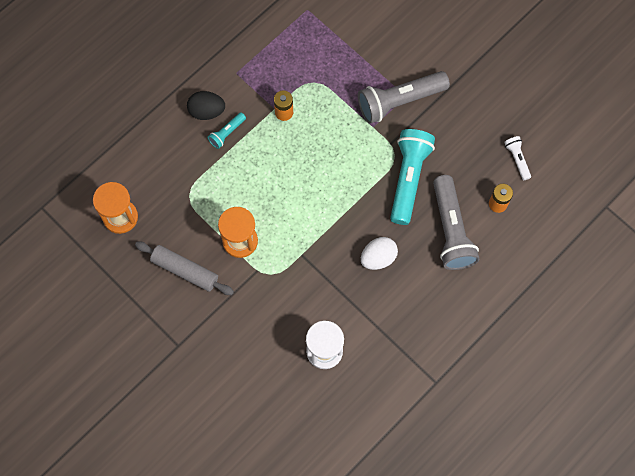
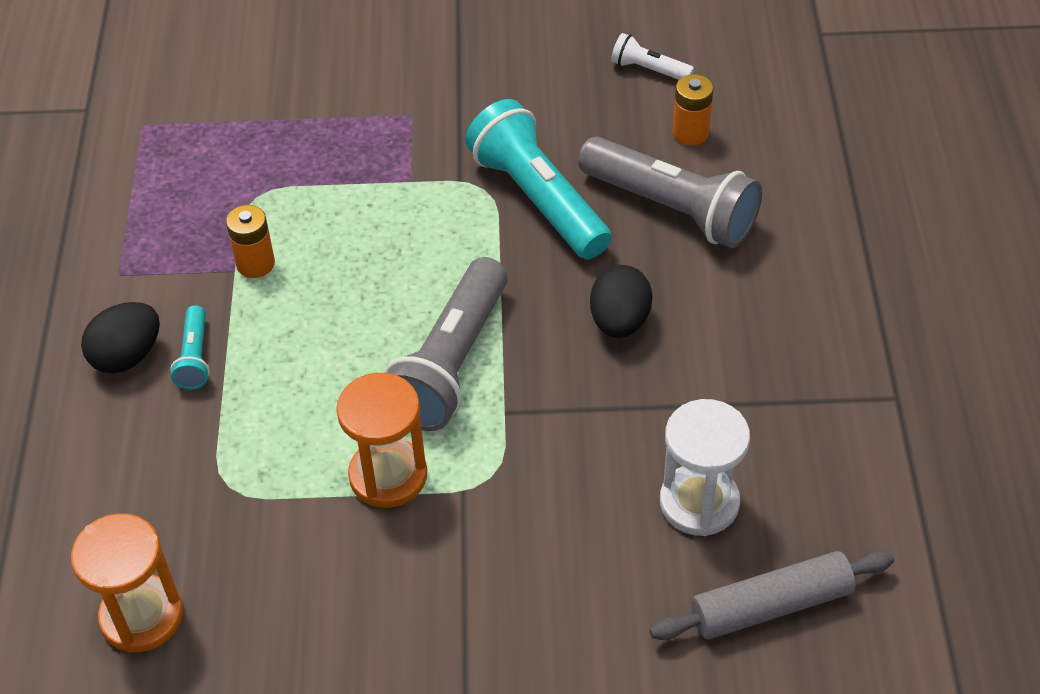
camera: 45 degrees left, 20 degrees down
(185, 270) = (346, 593): grey rolling pin -> grey rolling pin (771, 605)
(378, 258) = (619, 321): white egg -> black egg
(399, 101) = (410, 126): grey flashlight -> grey flashlight (450, 363)

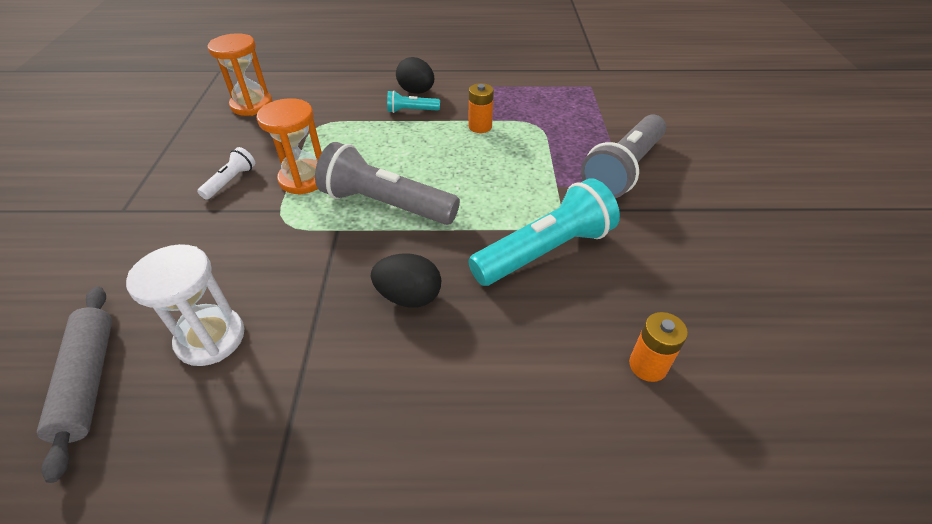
camera: 90 degrees right, 5 degrees down
(649, 69) = (731, 336): white flashlight -> white flashlight (231, 181)
(671, 209) = (539, 342): grey flashlight -> grey flashlight (623, 170)

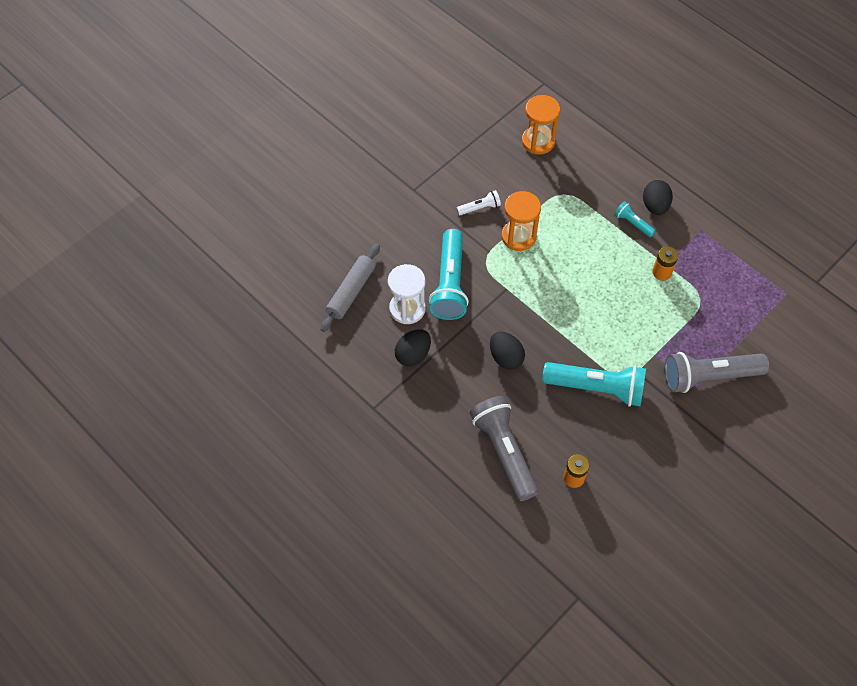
camera: 45 degrees right, 15 degrees up
(254, 270) = (449, 284): none -> turquoise flashlight
(269, 391) = (413, 355): none -> black egg
(385, 204) = (546, 291): grey flashlight -> grey flashlight (504, 451)

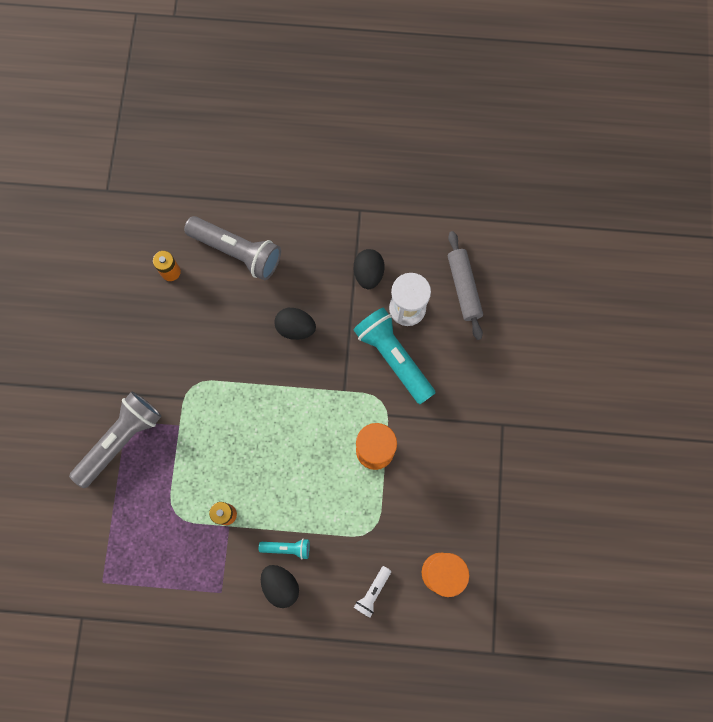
camera: 140 degrees right, 15 degrees up
(480, 208) = (431, 453): white flashlight -> white flashlight (372, 592)
(596, 388) = (205, 358): turquoise flashlight -> none

